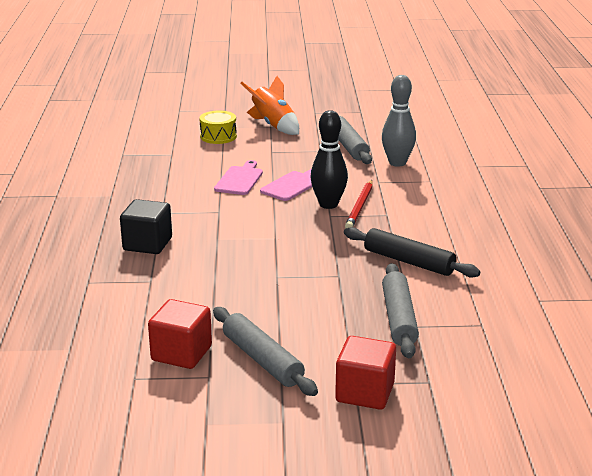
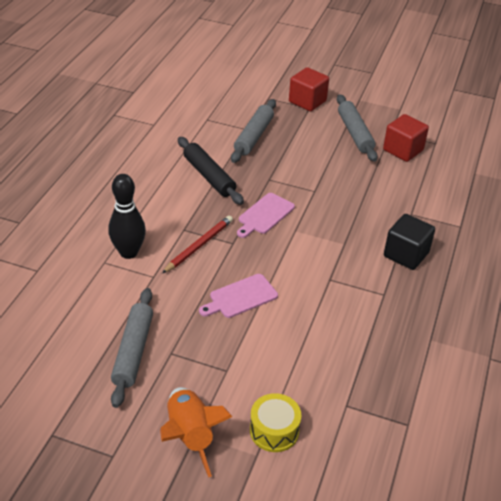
camera: 160 degrees left, 15 degrees up
(239, 179) = (288, 324): pink cutting board -> pink cutting board (264, 215)
(328, 204) = (224, 257): black bowling pin -> black bowling pin (128, 252)
(397, 163) = (108, 301): grey bowling pin -> none

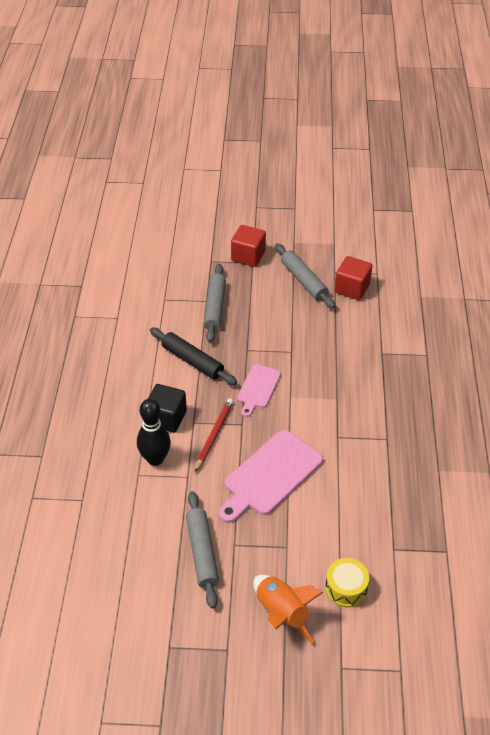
camera: 15 degrees left, 5 degrees up
(240, 297) = (270, 475): pink cutting board -> pink cutting board, size x1.72
(406, 254) = (391, 395): black cube -> black cube (166, 418)

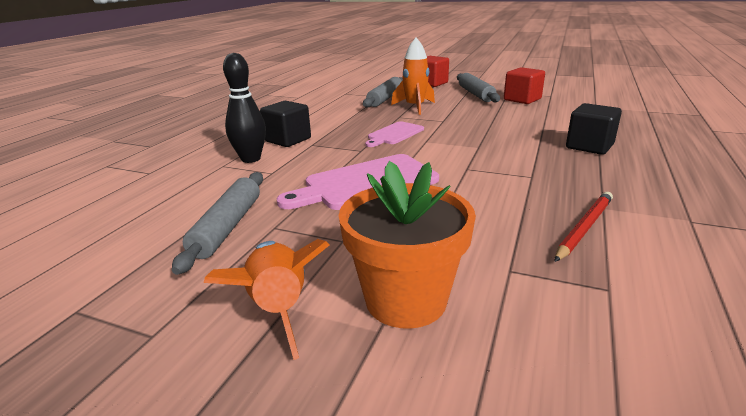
camera: 20 degrees right, 20 degrees down
(192, 361) = (342, 117): black rolling pin -> none
(214, 435) = (325, 153): red pencil -> red pencil (584, 228)
(254, 324) = (415, 107): none -> orange rocket
(346, 588) = (406, 300): yellow drum -> orange flower pot
(422, 380) = (589, 146): none -> black cube

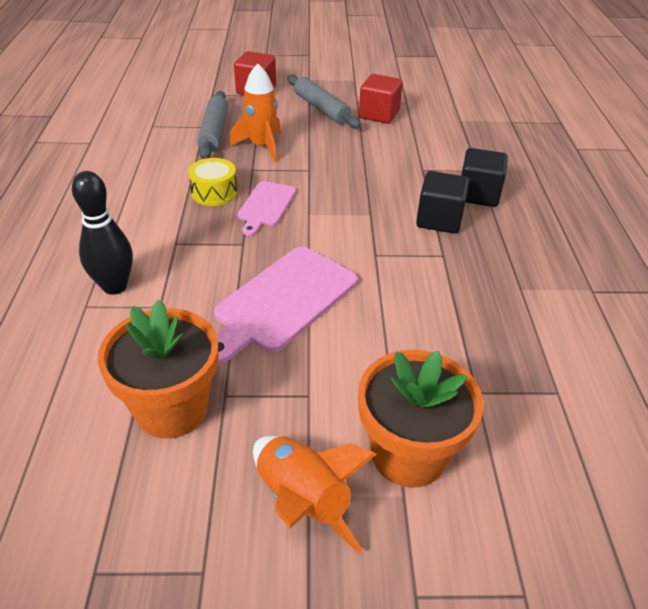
camera: 25 degrees left, 15 degrees up
(228, 227) = (172, 409): grey rolling pin -> orange flower pot
(288, 140) = (138, 239): black cube -> black cube (439, 220)
(361, 124) = (214, 192): none -> yellow drum
(584, 228) = (515, 321): red pencil -> none

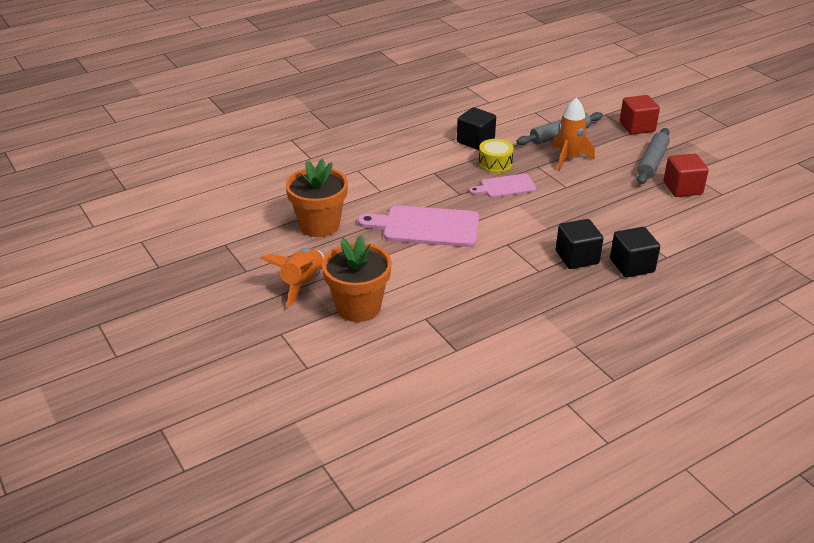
camera: 60 degrees right, 5 degrees down
(114, 286) = (380, 171): black bowling pin -> none
(152, 185) = (475, 141): none -> black cube

